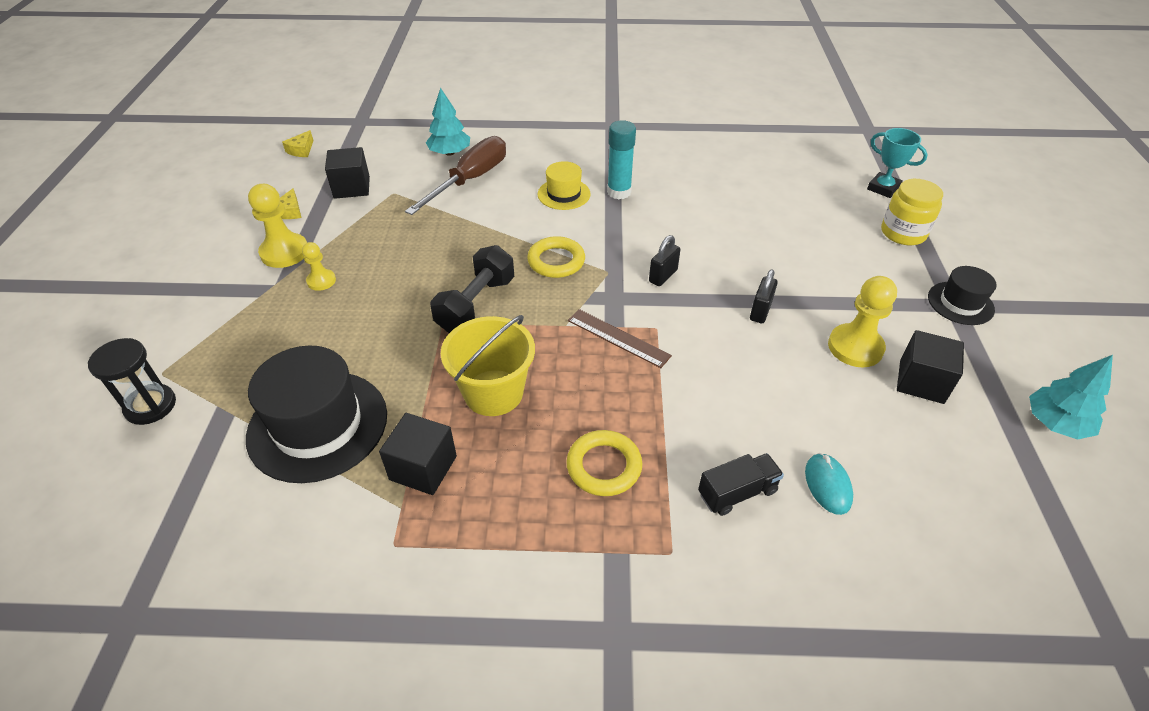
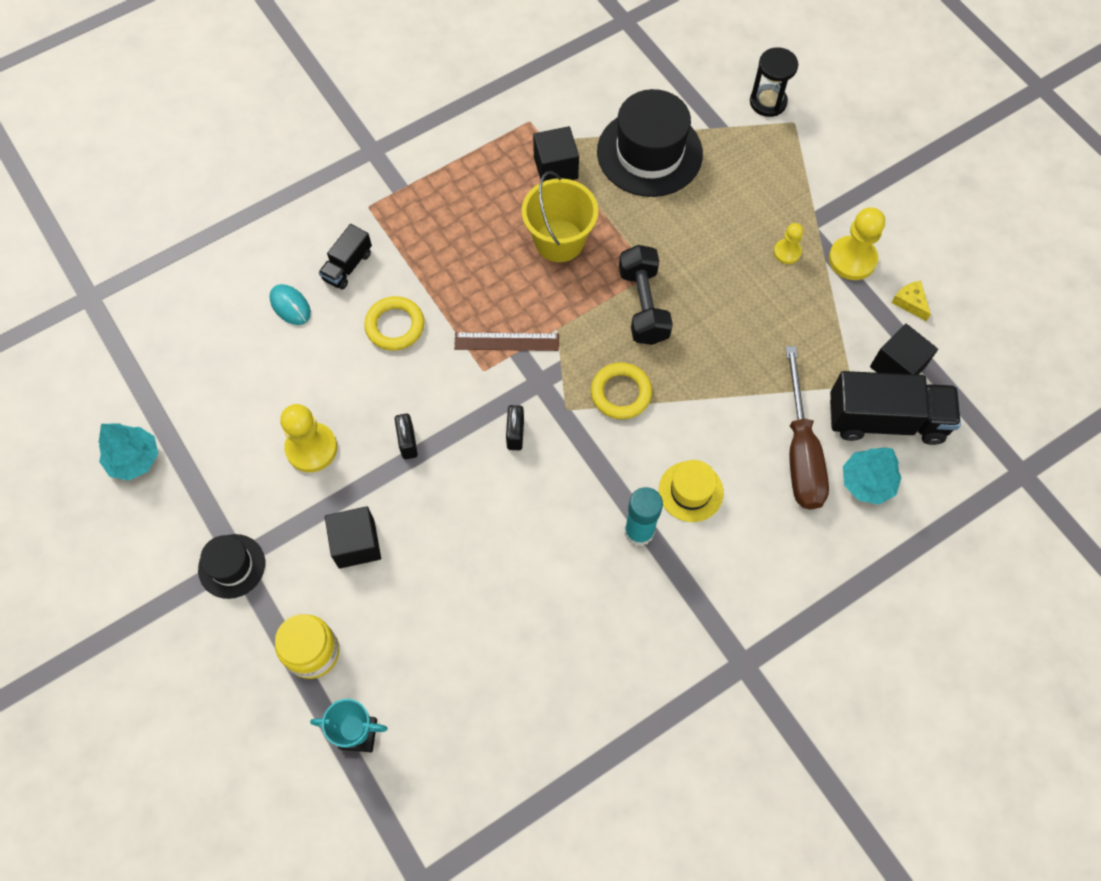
camera: 145 degrees right, 20 degrees up
(301, 150) = (1014, 385): yellow cheese -> none
(398, 170) = (885, 420): none -> black truck
(604, 466) = (444, 234): yellow ring -> yellow ring (395, 326)
(921, 381) = (247, 441): black cube -> black cube (356, 544)

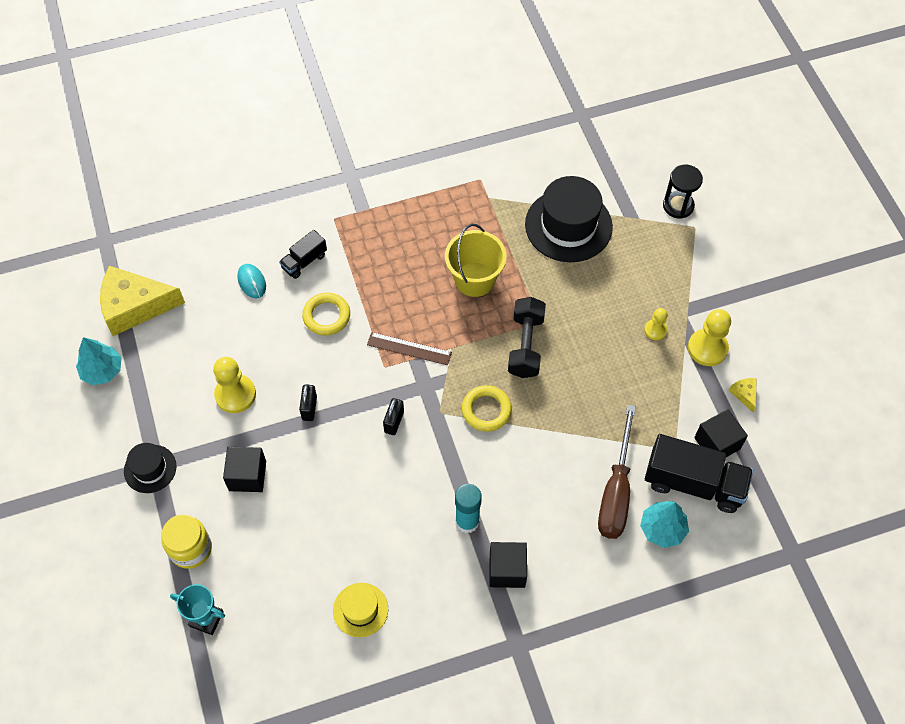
camera: 15 degrees right, 5 degrees down
(152, 369) = (135, 306): none -> yellow cheese
(555, 168) = (489, 221): black cube -> black cube (507, 570)
(690, 491) = (518, 500): yellow hat -> yellow hat (360, 610)

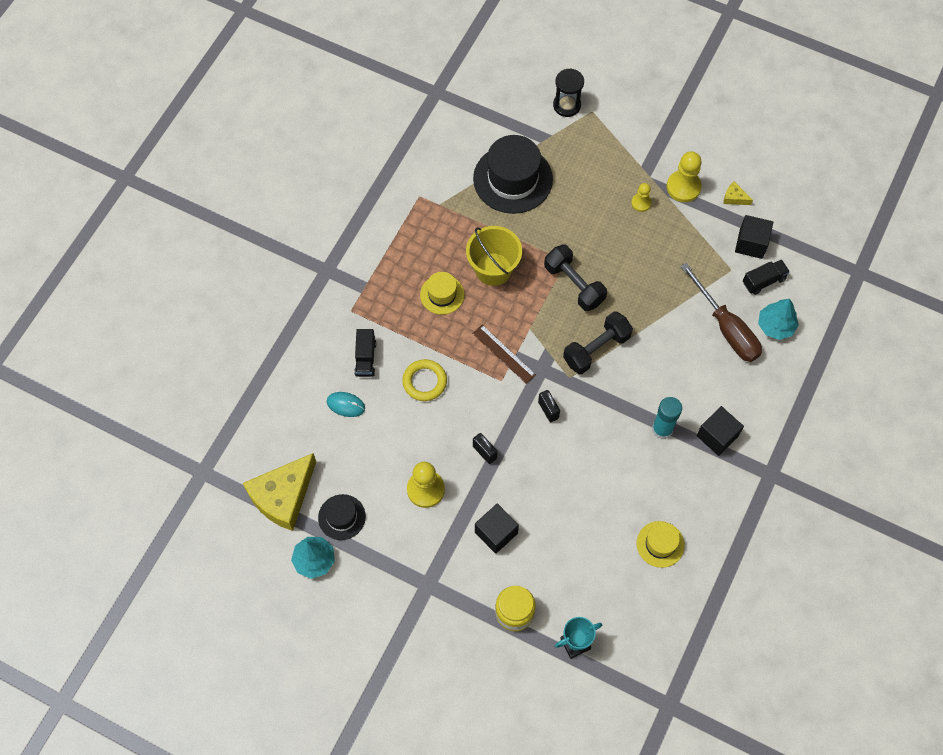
camera: 45 degrees left, 5 degrees up
(150, 469) = (427, 590): black hat -> black hat (341, 517)
(409, 349) = (503, 354): brown ruler -> brown ruler turned 75 degrees clockwise
(413, 264) = (442, 294): none -> yellow hat
(486, 410) = (596, 349): yellow ring -> black dumbbell
(693, 483) = (763, 281): black truck -> black truck, size x0.53

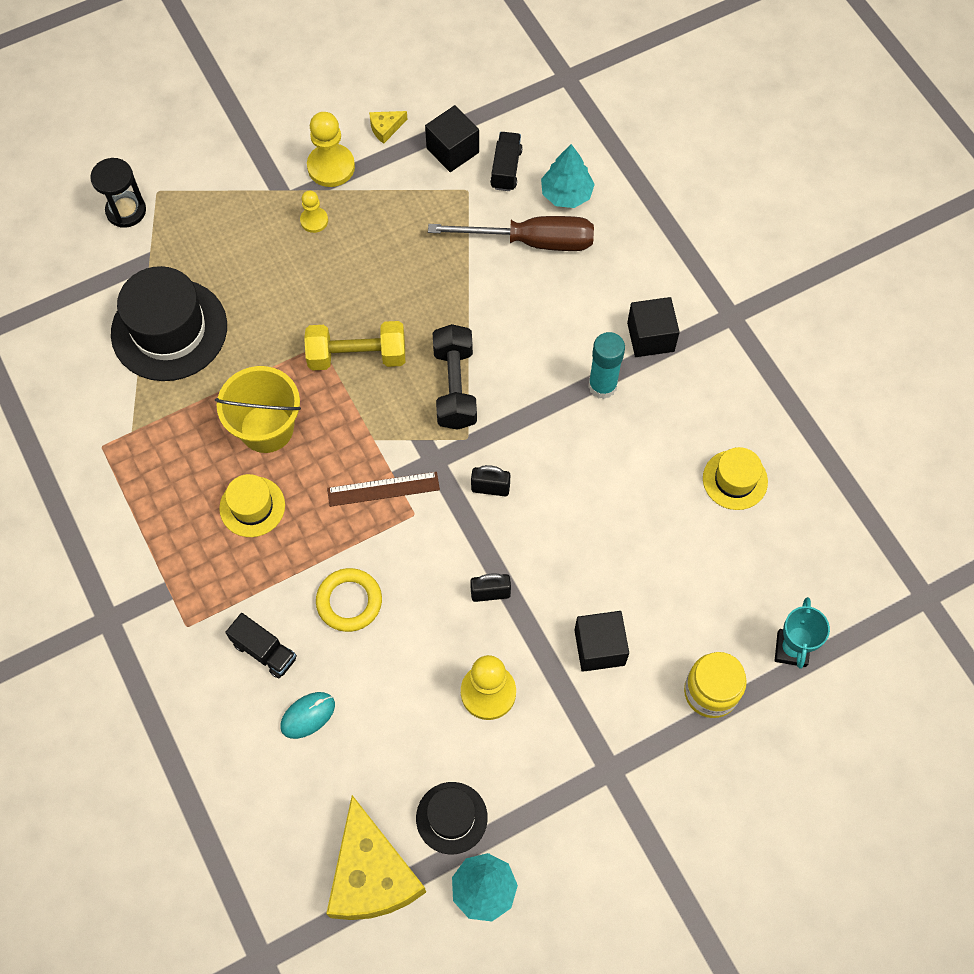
camera: 55 degrees left, 0 degrees up
(574, 284) = (357, 356): black dumbbell -> yellow dumbbell

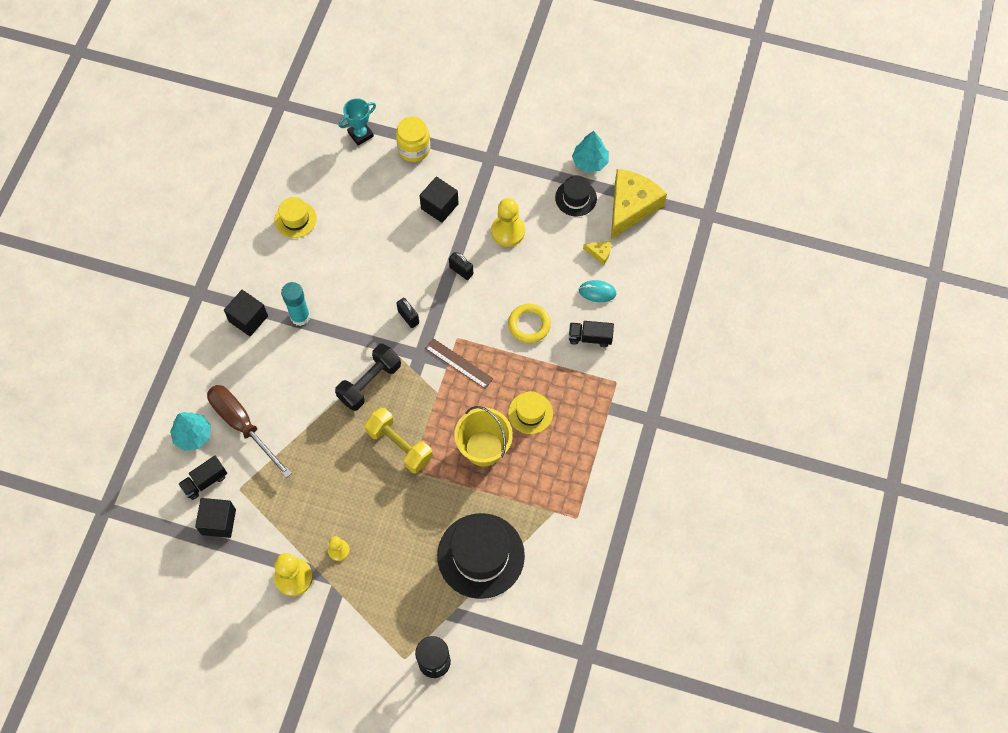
camera: 135 degrees left, 0 degrees up
(264, 651) = (590, 337): black truck -> black truck turned 75 degrees counterclockwise
(385, 128) = (237, 574): yellow cheese -> yellow cheese (599, 253)

